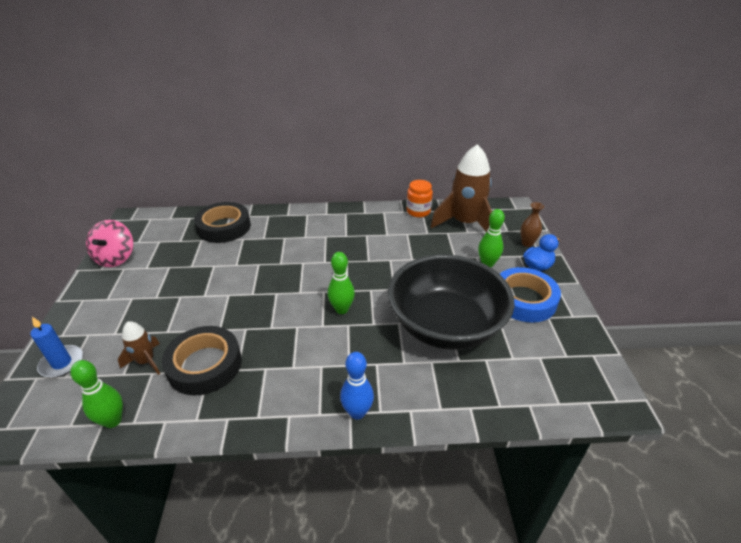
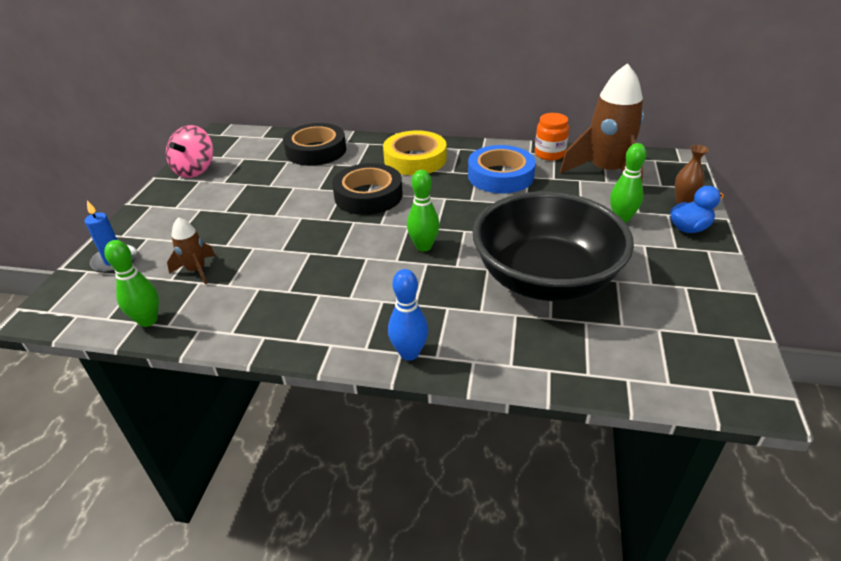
camera: 15 degrees right, 0 degrees up
(204, 365) = (255, 282): black tape -> black tape (368, 195)
(312, 227) = (415, 159): none -> yellow tape
(524, 299) = (658, 263): blue tape -> blue tape (500, 176)

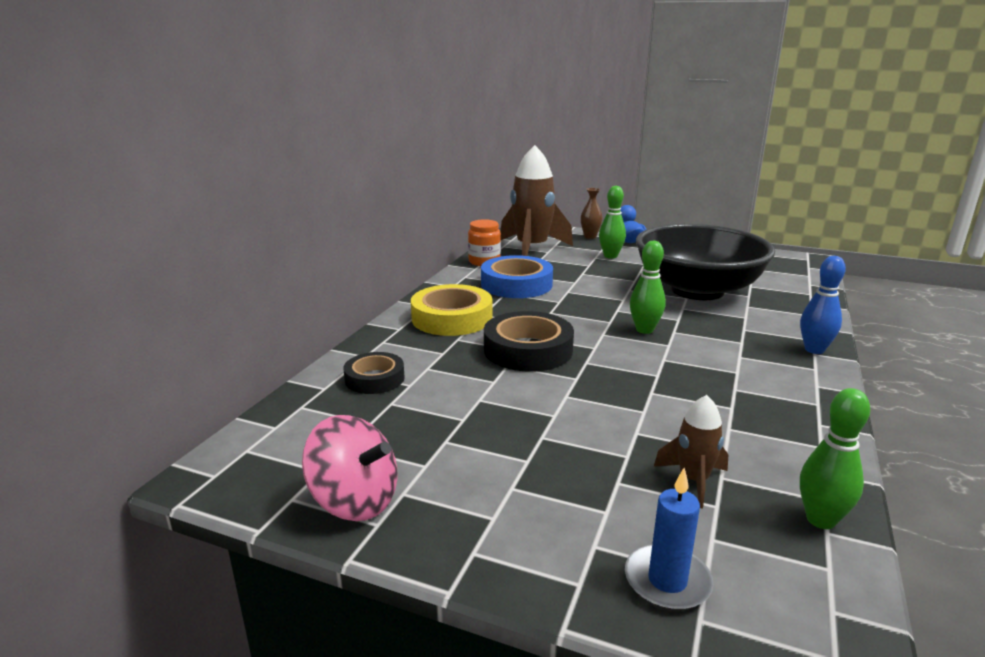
camera: 80 degrees left, 15 degrees down
(316, 150) = (374, 379): black tape -> black tape, size x0.61

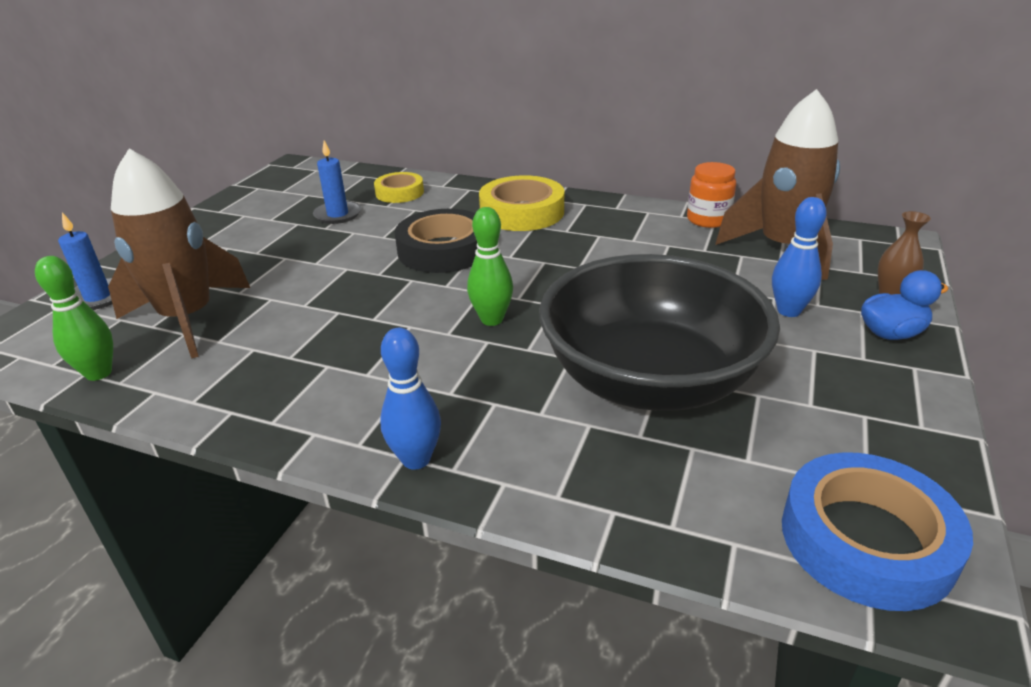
camera: 90 degrees right, 10 degrees up
(355, 501) = (244, 203): pink spinning top -> none
(374, 379) = (399, 193): black tape -> yellow tape
(427, 414) = (337, 215): none -> blue candle
(516, 284) = (630, 241): blue tape -> blue tape (866, 540)
(610, 256) = (788, 311): green bowling pin -> blue bowling pin
(693, 480) = (188, 319): brown rocket -> brown rocket, size x2.06

